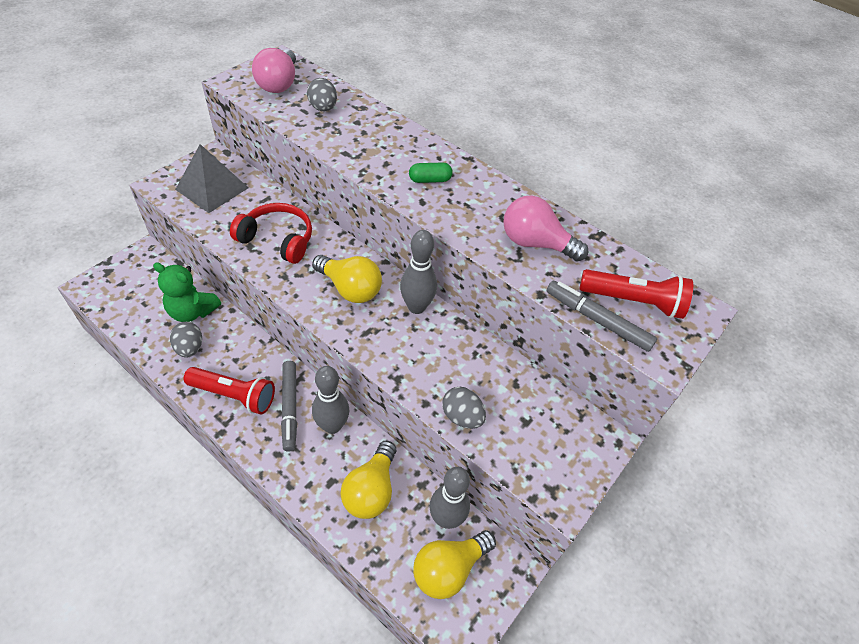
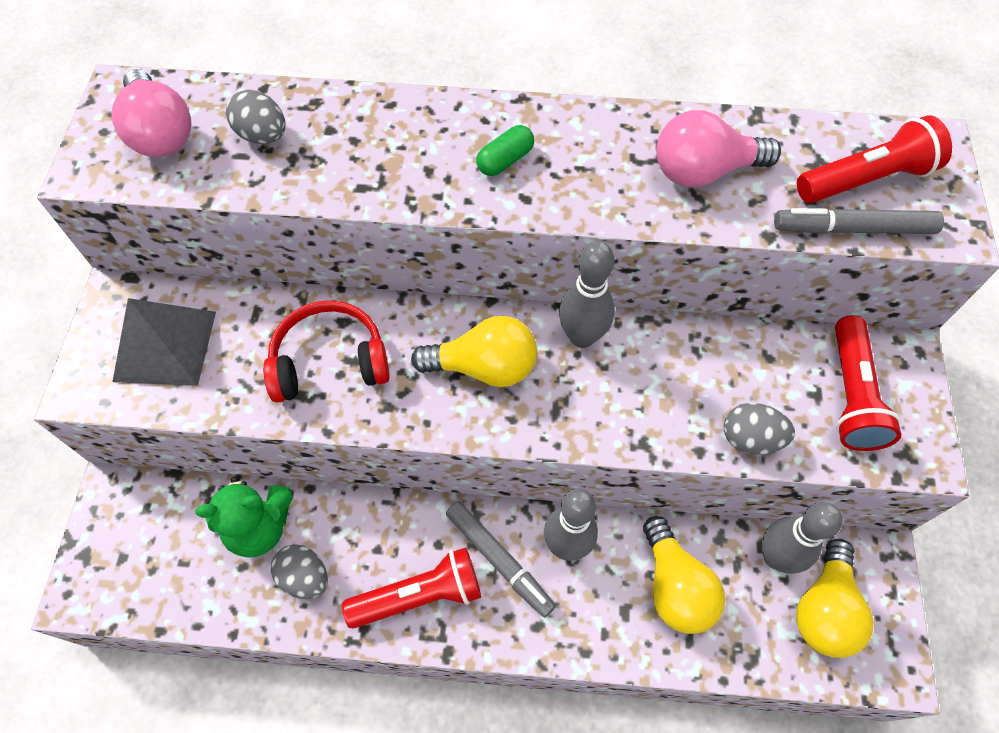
camera: 30 degrees left, 10 degrees up
(548, 436) = (851, 395): none -> red flashlight

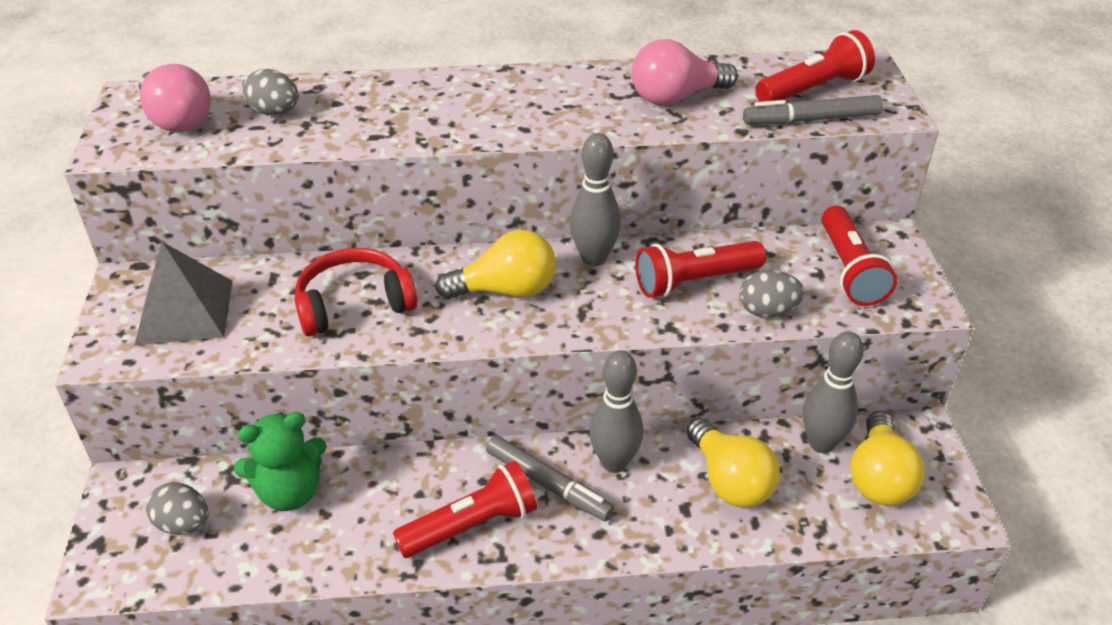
camera: 10 degrees left, 20 degrees down
(305, 577) = (346, 528): grey egg -> grey egg (183, 524)
(505, 160) = (500, 107): green capsule -> none
(681, 385) = (695, 281): none -> red flashlight

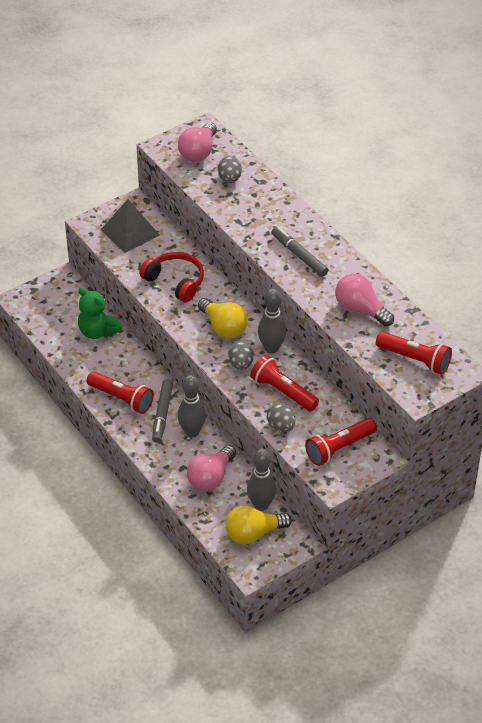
camera: 60 degrees right, 5 degrees up
(183, 524) = (59, 309): grey egg -> grey egg (241, 364)
(729, 481) = (211, 478): yellow light bulb -> pink light bulb
(811, 119) = (381, 367): grey marker -> grey marker (299, 255)

